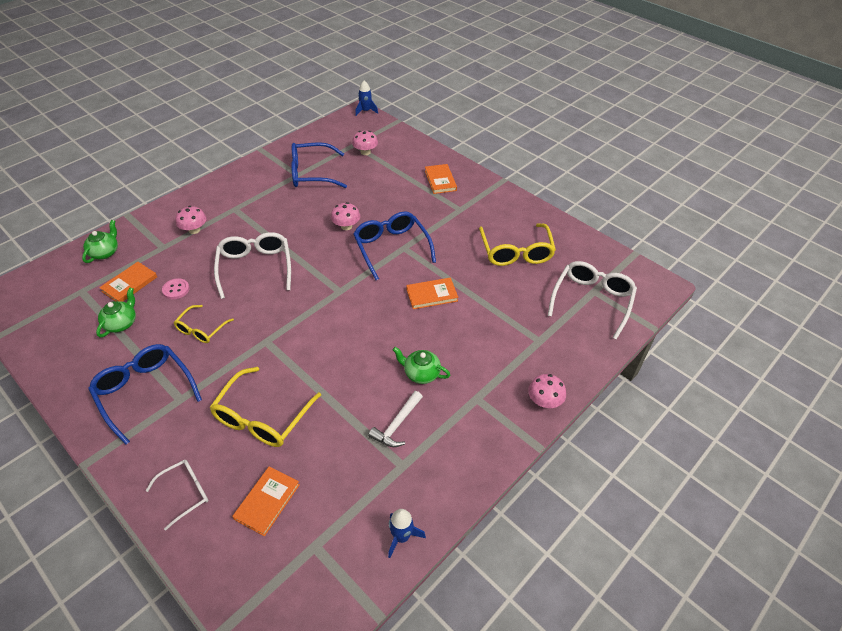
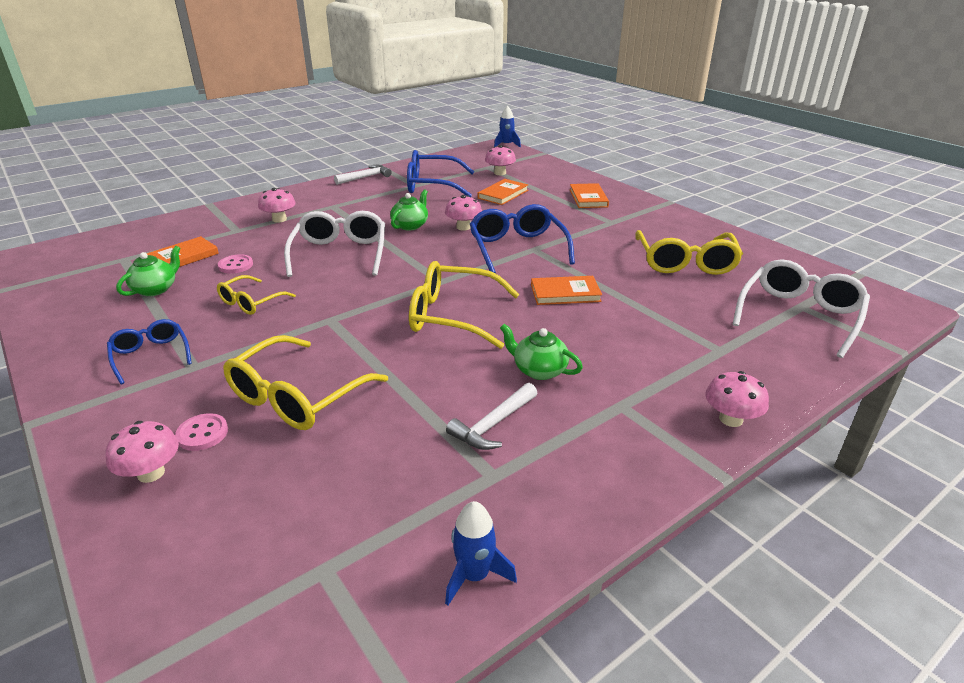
camera: 10 degrees right, 15 degrees down
(105, 252) = (168, 230): green teapot -> green teapot (410, 225)
(145, 392) = (151, 355): blue glasses -> blue glasses, size x0.59
(185, 493) = (151, 473): white glasses -> pink mushroom
(208, 457) = (202, 434): none -> pink button
(252, 167) = (365, 177): none -> white hammer
(267, 502) = (268, 498): orange book -> orange book (503, 194)
(354, 327) = (452, 316): none -> yellow glasses

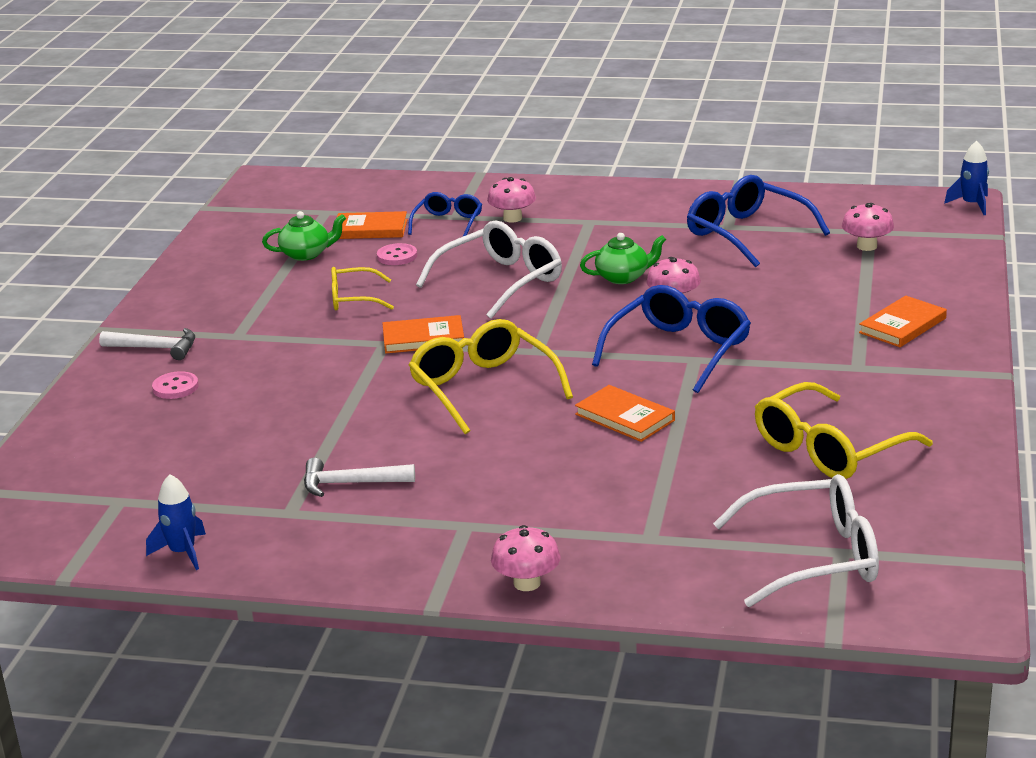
camera: 50 degrees right, 5 degrees down
(151, 355) = (225, 313): blue glasses -> blue glasses (448, 223)
(151, 473) = (117, 396): pink mushroom -> none
(297, 397) = (264, 393): yellow glasses -> none
(365, 177) = (691, 194): white hammer -> white hammer (155, 348)
(503, 194) = (805, 278): orange book -> orange book (423, 338)
(539, 370) = (460, 466): green teapot -> none

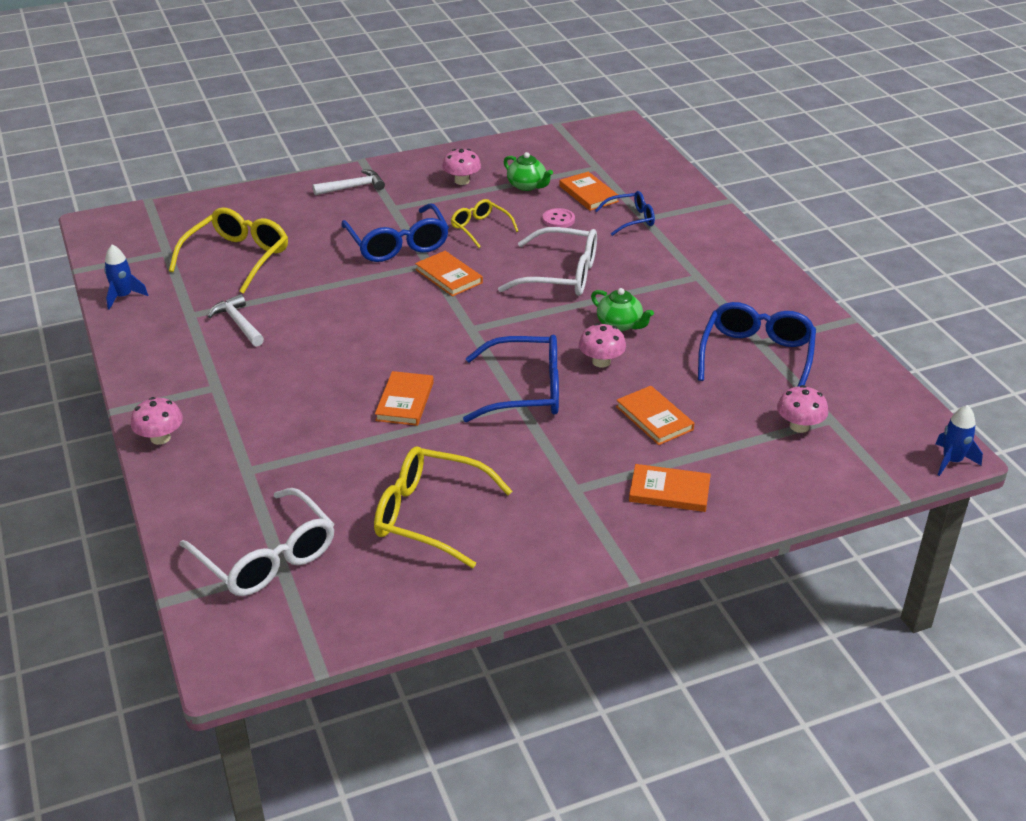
camera: 55 degrees right, 10 degrees up
(155, 348) = (353, 187): white hammer -> white hammer turned 90 degrees counterclockwise
(175, 387) = (310, 214): pink button -> none
(319, 351) = (398, 244): none -> blue glasses
(483, 388) = (399, 326): yellow glasses -> yellow glasses (237, 258)
(512, 218) = (667, 242): pink mushroom -> pink mushroom (462, 181)
(789, 302) = (654, 418): none -> orange book

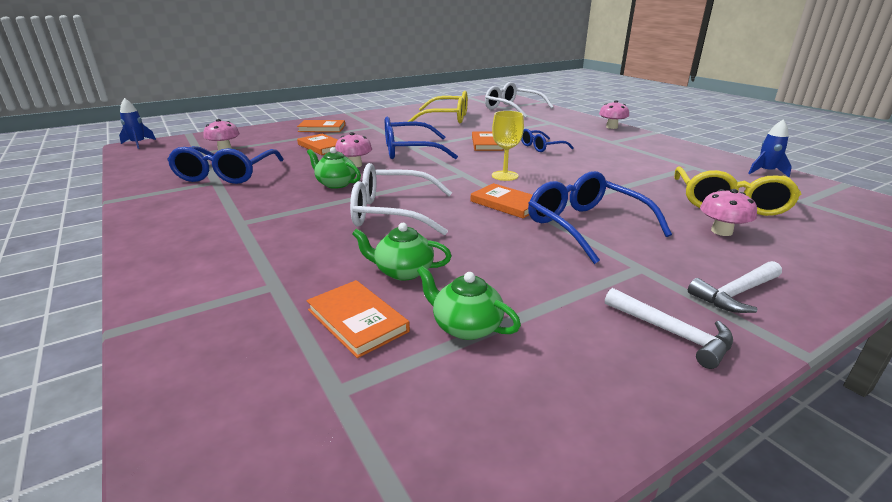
camera: 170 degrees right, 10 degrees down
(238, 323) = (648, 165): white hammer -> white hammer (672, 333)
(425, 320) = (505, 176): none -> yellow goblet
(462, 181) = (582, 324): pink mushroom -> pink mushroom (721, 231)
(480, 228) = (503, 251): yellow glasses -> none
(558, 220) = (403, 271): pink button -> green teapot
(631, 219) = (296, 282): blue glasses -> blue glasses (541, 147)

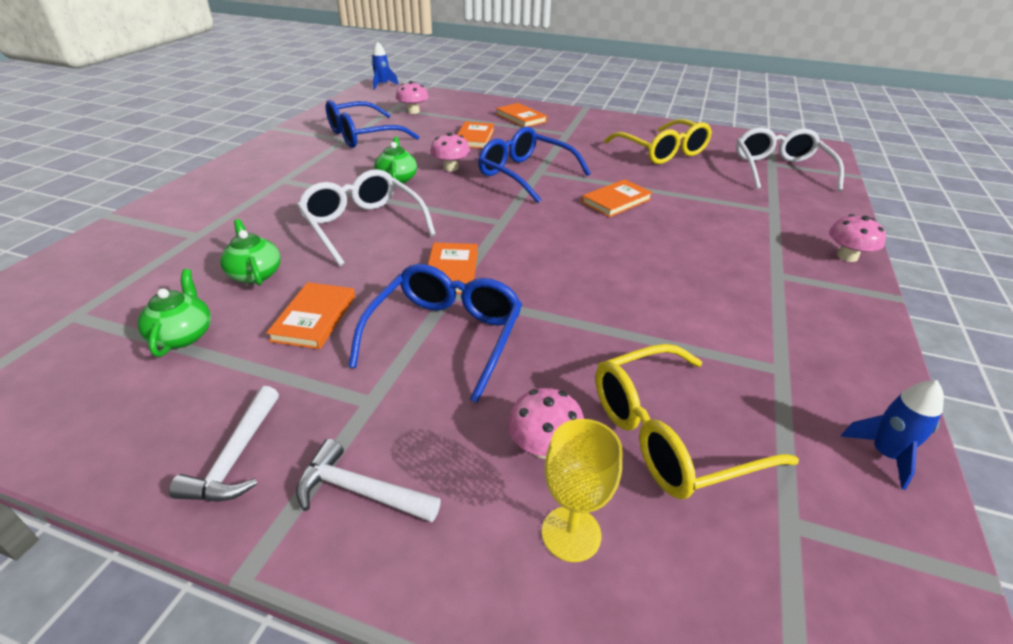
camera: 50 degrees right, 10 degrees up
(357, 320) = (166, 286): orange book -> orange book (314, 318)
(505, 176) = (529, 244): yellow goblet -> yellow goblet (571, 533)
(541, 147) = (661, 234): blue glasses -> none

